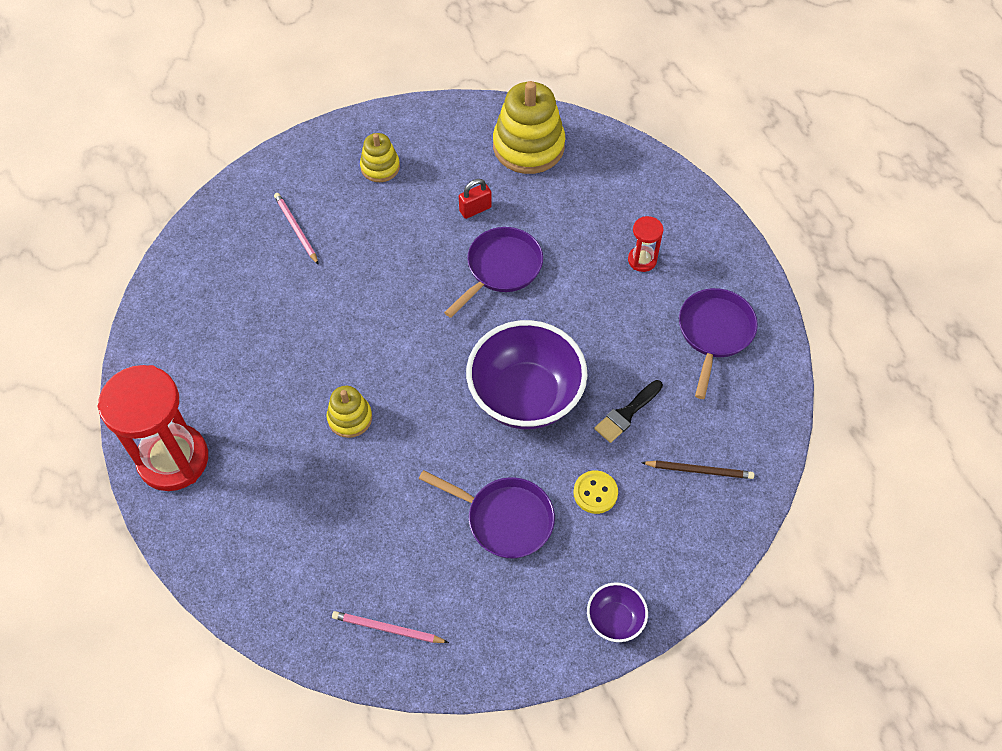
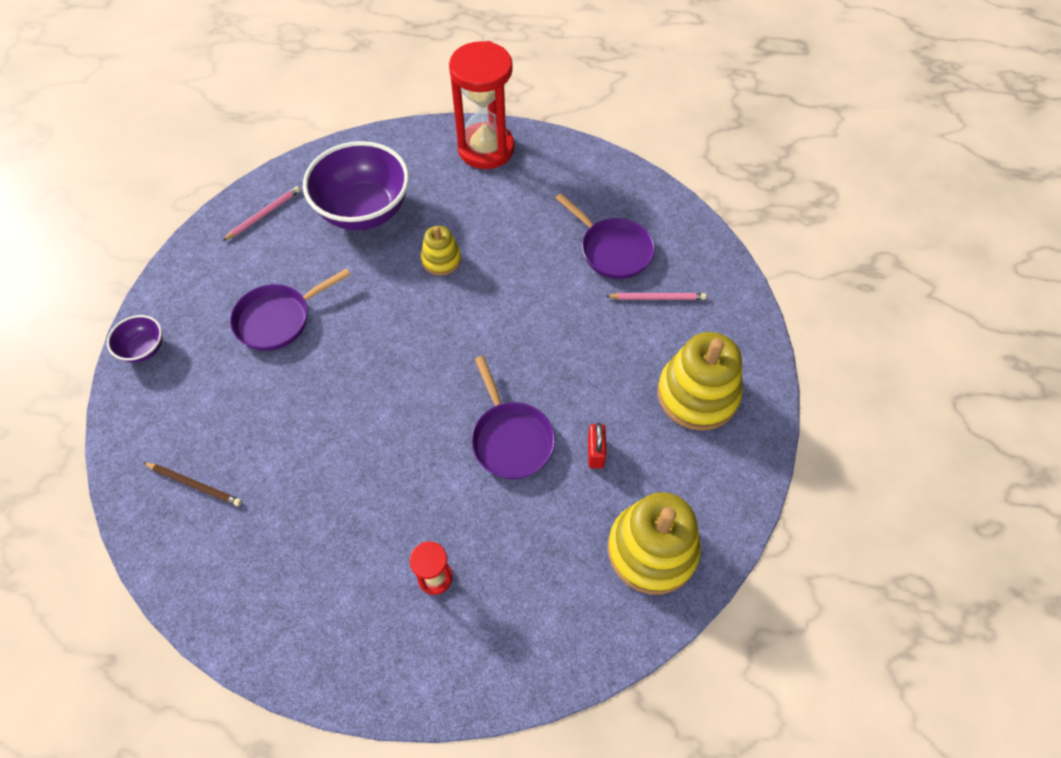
camera: 120 degrees right, 0 degrees up
(380, 167) = (697, 394): yellow stacking toy -> yellow stacking toy, size x1.85
(525, 396) = (367, 388): purple bowl -> purple bowl (364, 211)
(595, 493) = (244, 392): yellow button -> none
(627, 413) = (290, 458): black brush -> none
(699, 470) = (194, 484): brown pencil -> brown pencil turned 105 degrees counterclockwise
(714, 333) = (306, 593): purple pan -> purple pan (612, 250)

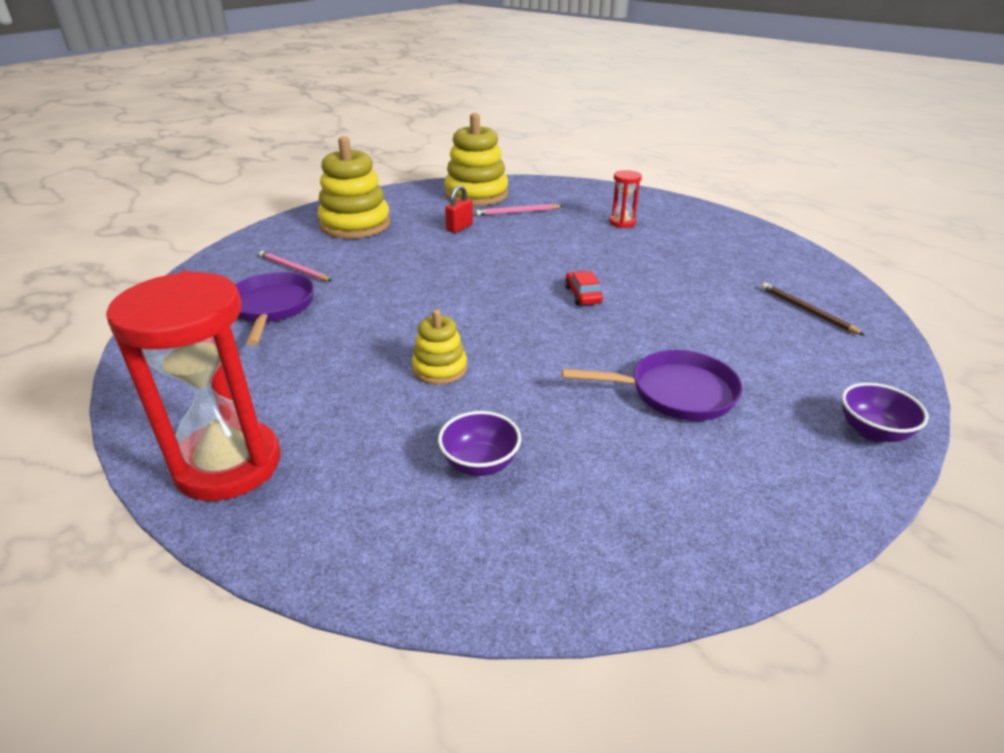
camera: 145 degrees left, 25 degrees down
(263, 214) = (641, 535): pink pencil -> pink pencil (518, 212)
(364, 211) = (480, 464): purple bowl -> purple bowl, size x0.47
(397, 398) = (583, 295): none -> red car
(510, 439) = (511, 249): purple pan -> none

